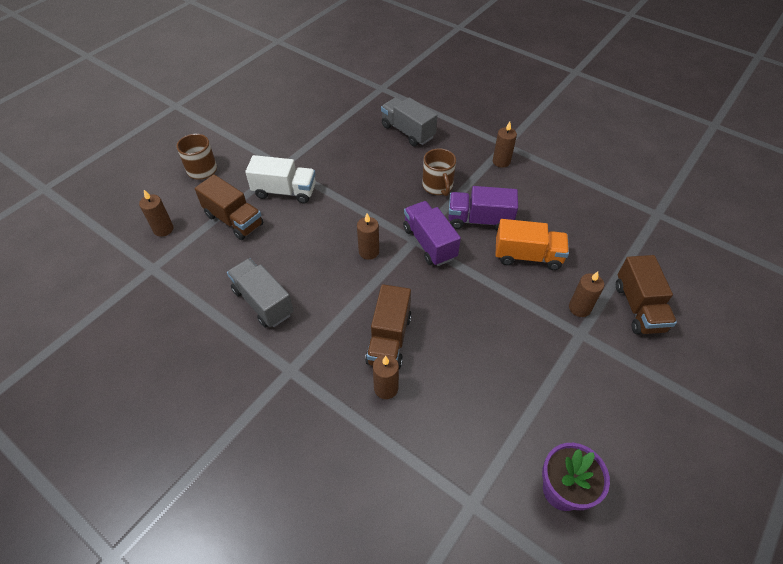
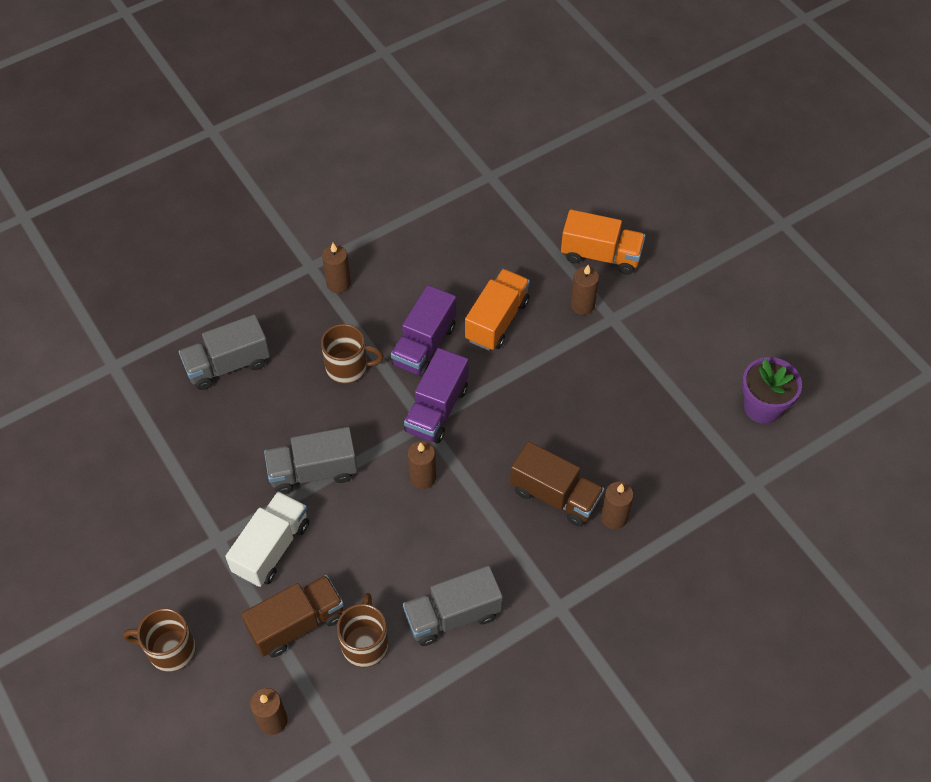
camera: 70 degrees left, 5 degrees up
(228, 259) = (365, 643): none -> brown mug
(348, 194) = (313, 471): none -> grey truck
(429, 243) = (437, 409): purple truck -> purple truck turned 60 degrees counterclockwise
(639, 307) = (601, 255): brown truck -> orange truck

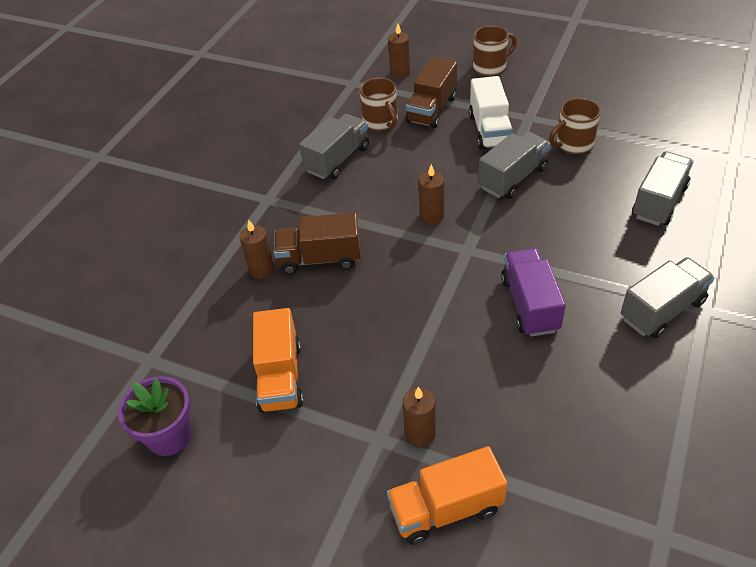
camera: 150 degrees right, 10 degrees down
(338, 283) = (662, 310): brown candle -> grey truck
(348, 367) = (570, 252): brown mug -> brown mug (573, 144)
(437, 409) = (467, 264): purple truck -> none
(497, 320) = (488, 365): orange truck -> orange truck (280, 377)

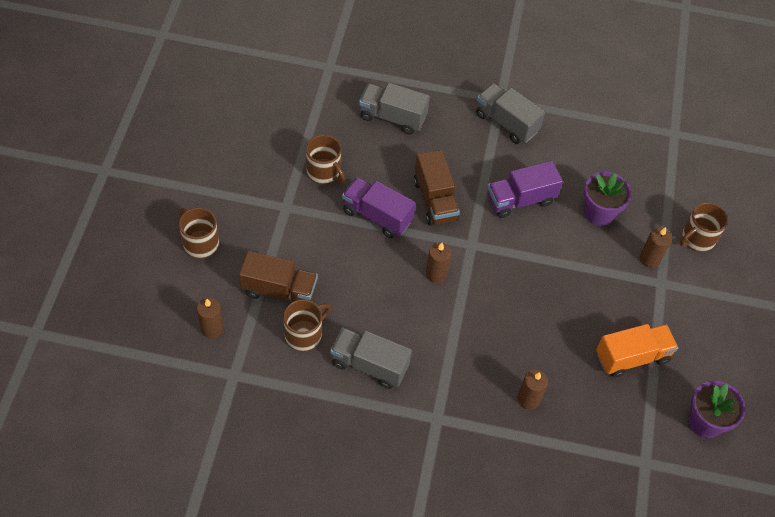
camera: 110 degrees left, 10 degrees up
(320, 259) = (505, 354): brown truck -> brown truck (435, 200)
(446, 509) = (697, 239): orange truck -> brown mug
(489, 130) = (309, 237): white truck -> none
(503, 388) = (599, 213): none -> purple flower pot
(513, 178) = (377, 216): grey truck -> purple truck

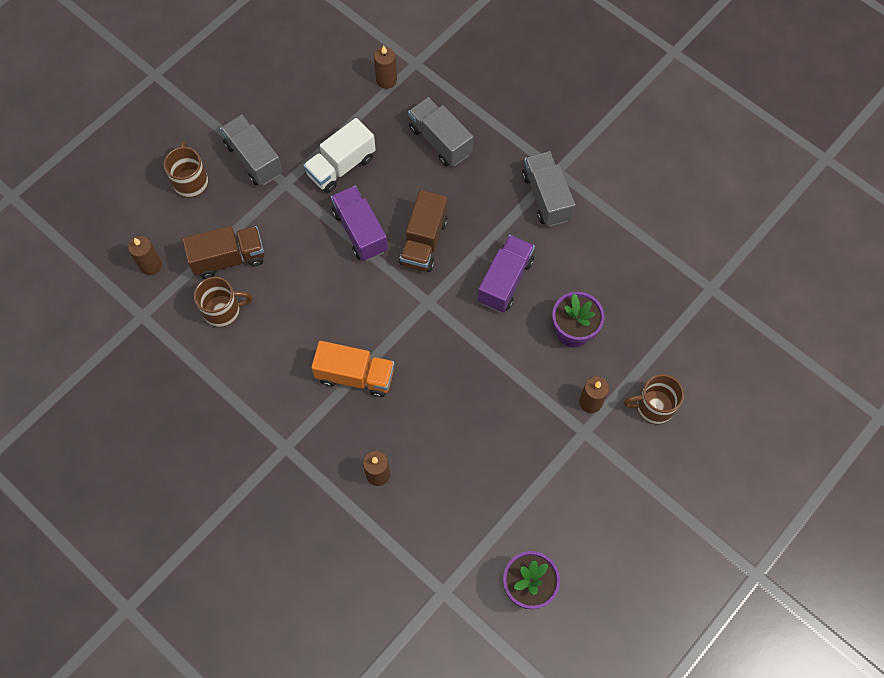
camera: 35 degrees right, 10 degrees up
(279, 290) = (228, 258): brown truck -> brown truck turned 60 degrees counterclockwise
(324, 172) = (341, 166): brown mug -> white truck
(369, 365) = (259, 367): grey truck -> grey truck (254, 159)
(436, 274) = (376, 313): brown candle -> brown candle (386, 80)
(520, 200) = (505, 281): purple truck -> purple truck turned 105 degrees clockwise
(632, 357) = (502, 487): orange truck -> orange truck (355, 376)

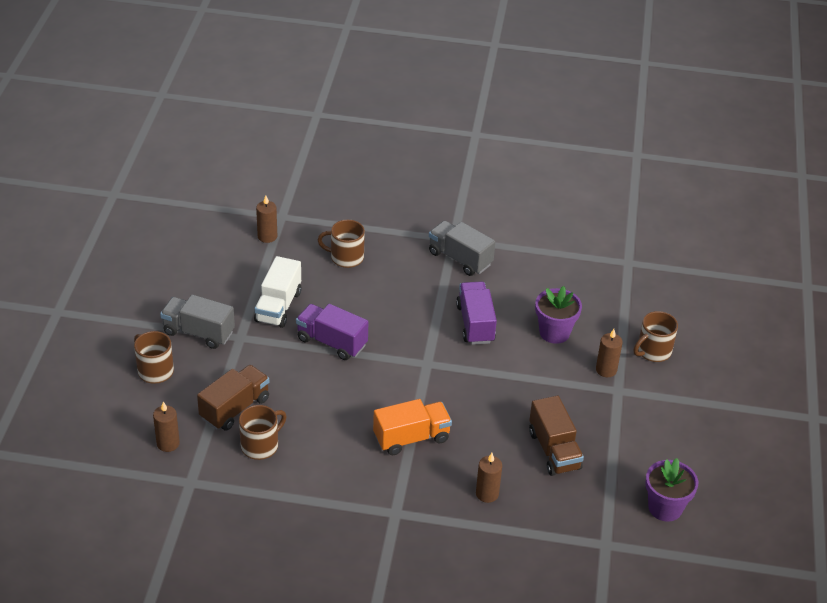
camera: 35 degrees left, 25 degrees down
(424, 242) = (389, 326): brown truck -> brown truck (554, 450)
(440, 141) = (345, 257): grey truck -> brown mug

